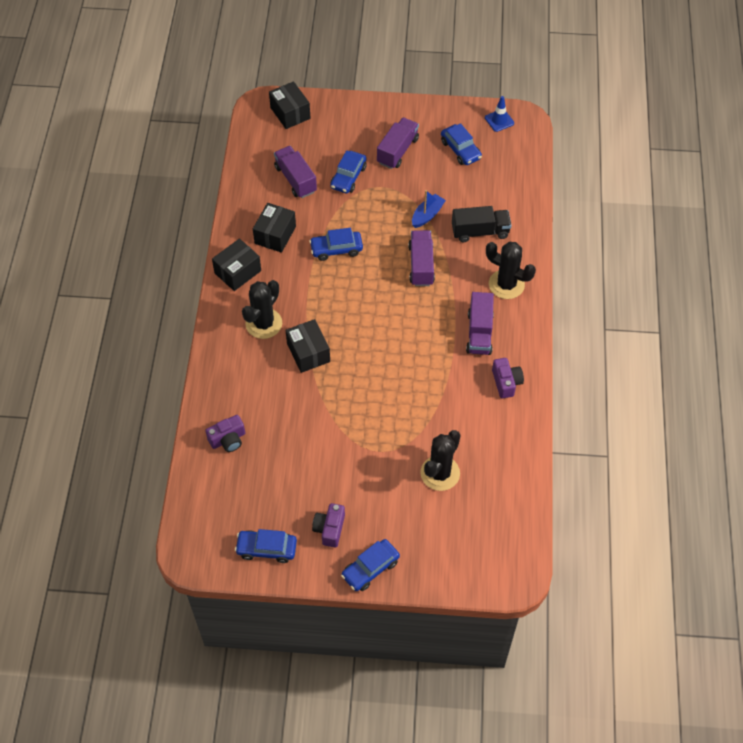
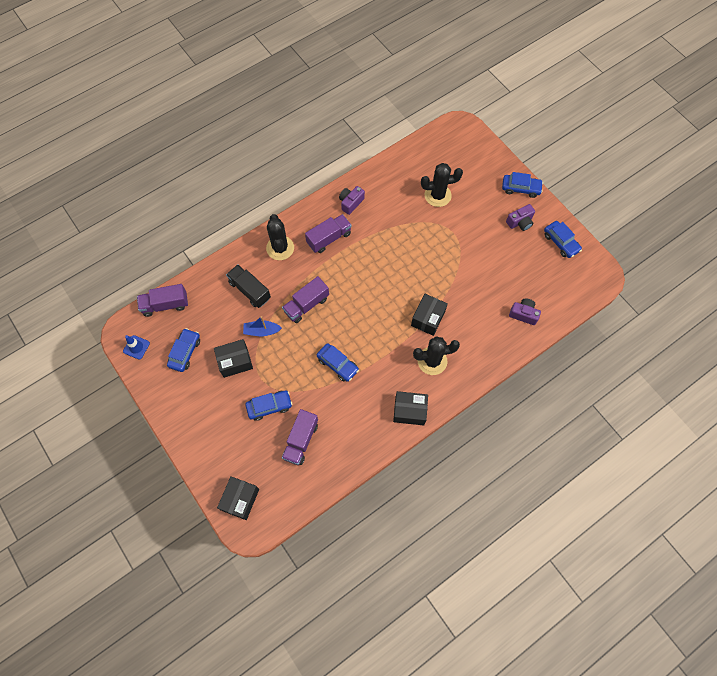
camera: 130 degrees left, 10 degrees up
(275, 235) = (359, 413): black box -> black box (235, 361)
(397, 151) = (218, 392): purple truck -> purple truck (165, 305)

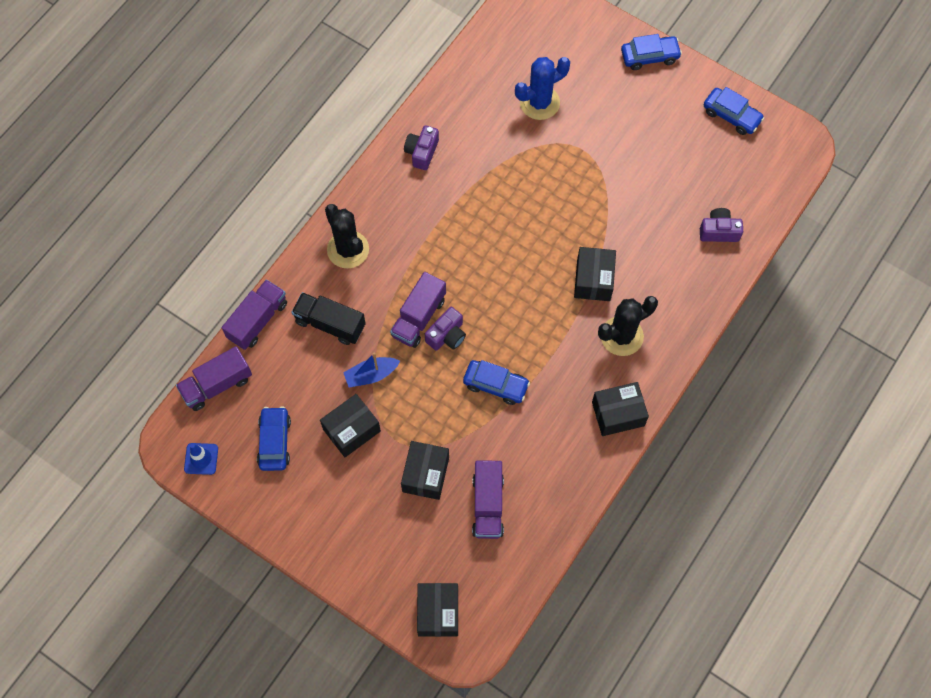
camera: 20 degrees left, 0 degrees up
(269, 406) = (425, 474): blue car -> black box
(329, 238) = (411, 213): purple truck -> purple truck (257, 320)
(437, 195) = (539, 103): black cactus -> blue cactus
(520, 222) = (666, 105): purple camera -> purple camera (447, 335)

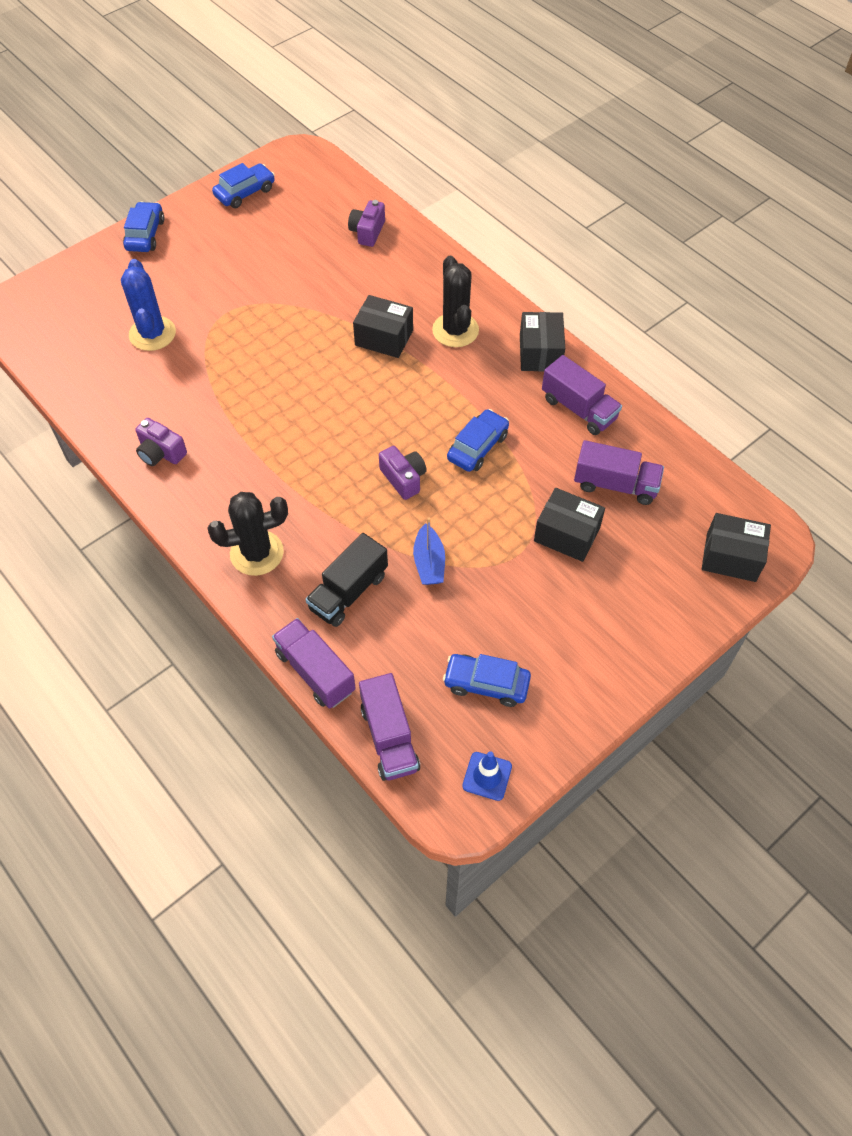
camera: 75 degrees left, 10 degrees down
(351, 430) = (493, 597): black box -> none
(418, 317) = (372, 500): purple truck -> purple truck (579, 409)

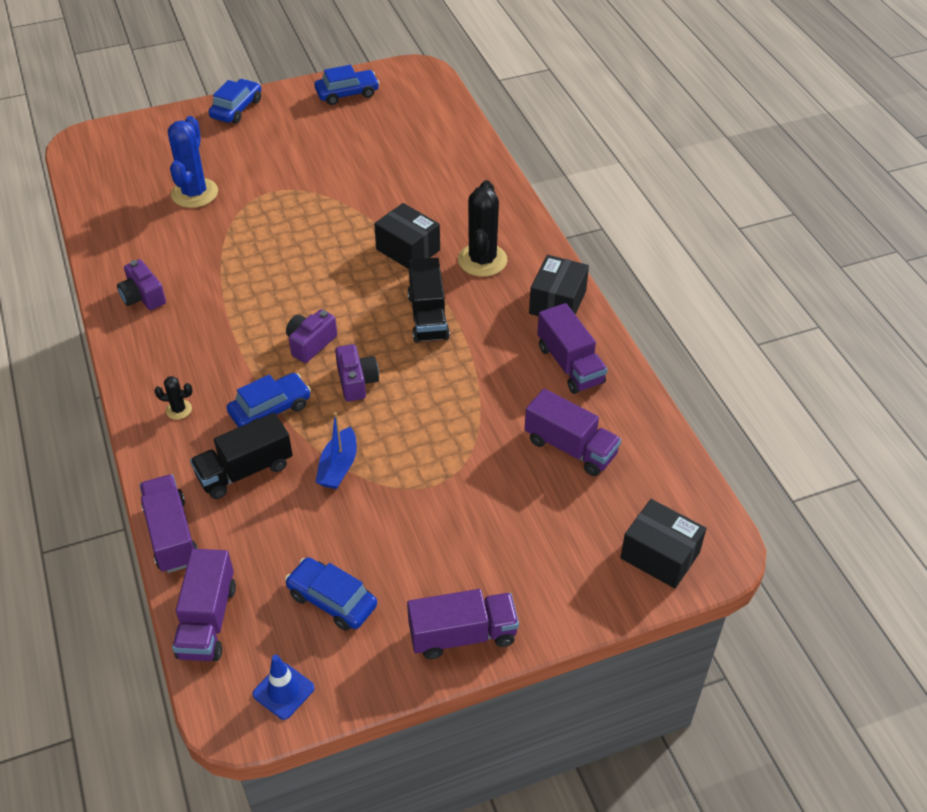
camera: 20 degrees right, 10 degrees down
(257, 553) = (179, 410): black cactus -> black cactus, size x0.46
(367, 232) = (444, 153): purple camera -> purple camera (310, 344)
(435, 398) = (428, 316): none -> black truck
(477, 447) = (446, 373): blue car -> blue car (270, 409)
(566, 534) = (493, 481): black box -> none
(609, 677) = (463, 635): none -> purple truck

